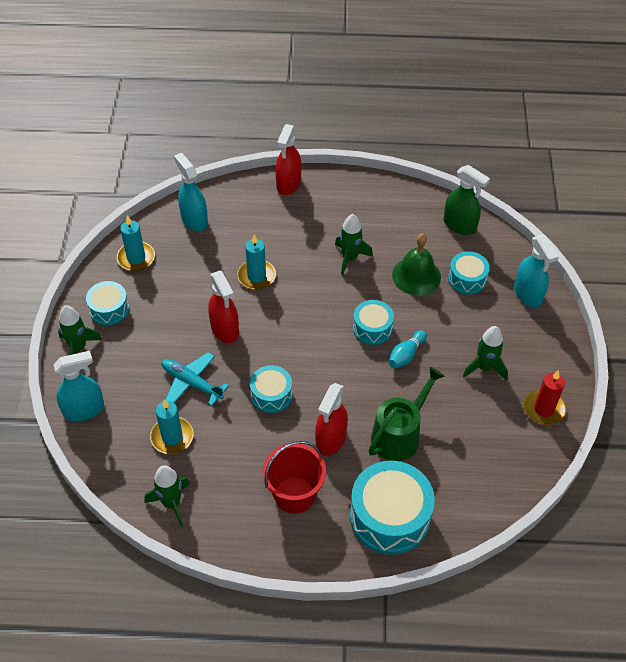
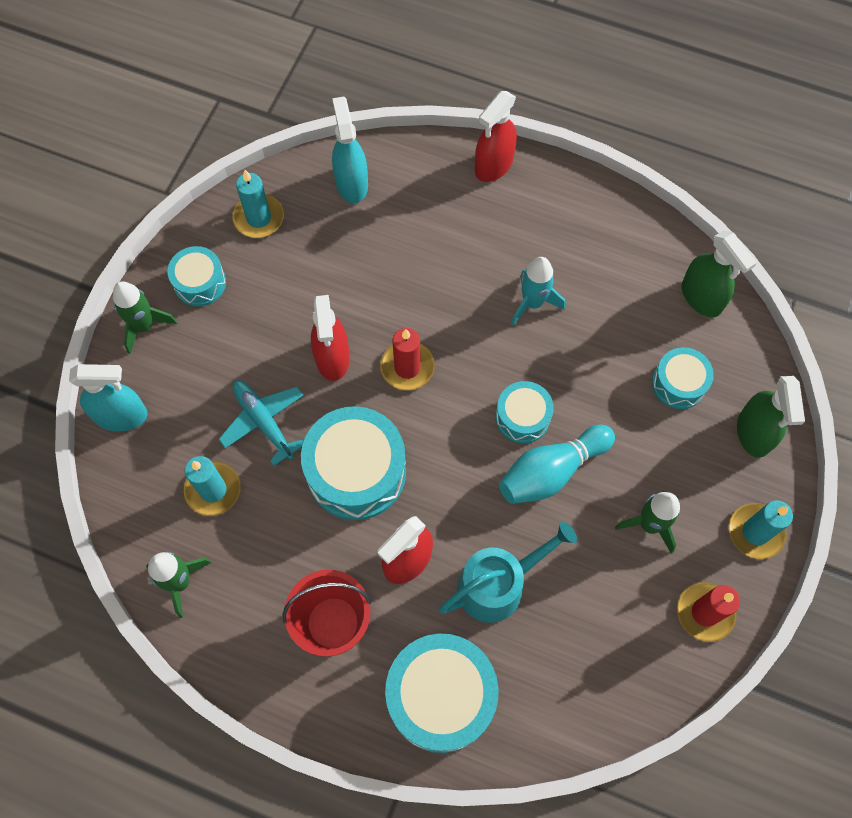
camera: 20 degrees right, 15 degrees up
(256, 276) = (401, 292): turquoise candle -> turquoise candle (755, 532)
(271, 395) = (356, 471): turquoise drum -> turquoise drum, size x1.78
(280, 320) = (407, 367): none -> red candle
(350, 258) = (532, 303): green rocket -> turquoise rocket
(399, 435) = (498, 584): green watering can -> turquoise watering can
(406, 355) = (551, 471): turquoise bowling pin -> turquoise bowling pin, size x1.68
(416, 276) = (611, 357): green bell -> none
(528, 294) = (754, 433): turquoise spray bottle -> green spray bottle

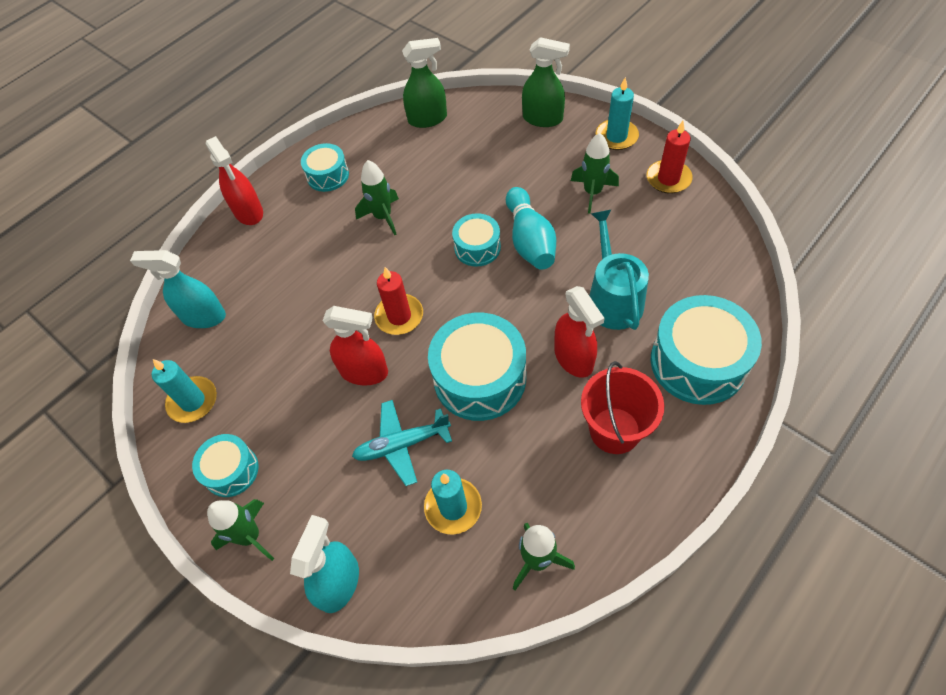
camera: 65 degrees left, 10 degrees down
(532, 303) = (383, 217): turquoise rocket -> green rocket
(678, 383) = (489, 148): turquoise drum -> turquoise drum (328, 175)

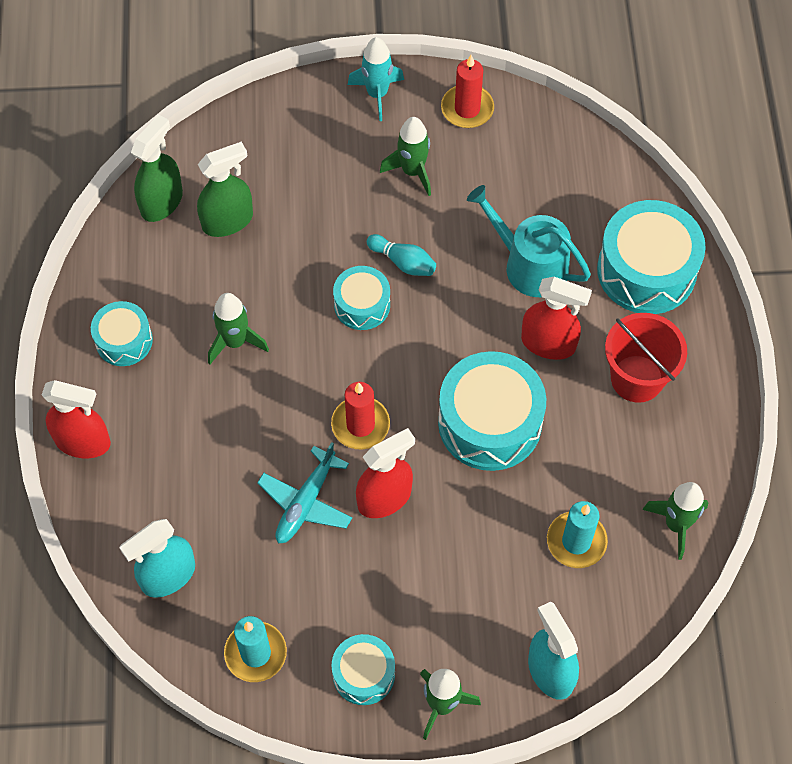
camera: 50 degrees left, 5 degrees up
(402, 444) = (484, 529): turquoise plane -> turquoise plane (306, 502)
(530, 240) = (403, 262): turquoise bowling pin -> turquoise bowling pin, size x0.59
(543, 118) = (284, 121): green spray bottle -> green spray bottle (228, 221)
(616, 137) = (377, 94): turquoise candle -> turquoise rocket

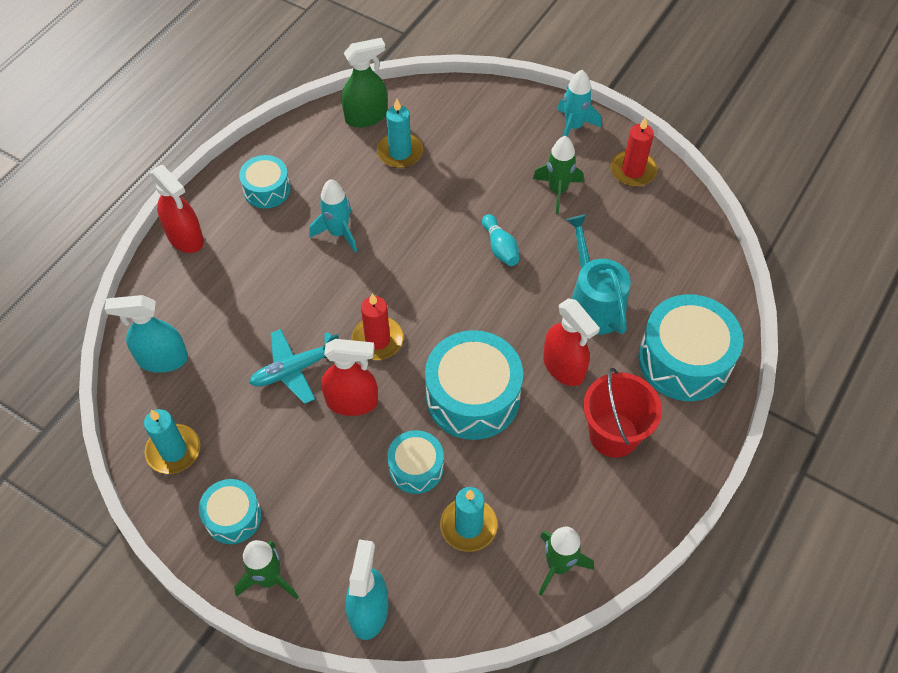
camera: 35 degrees right, 5 degrees down
(228, 221) = (400, 152): green spray bottle -> turquoise candle
(235, 342) = (338, 233): green rocket -> turquoise rocket
(362, 305) = (446, 259): turquoise drum -> turquoise drum (416, 468)

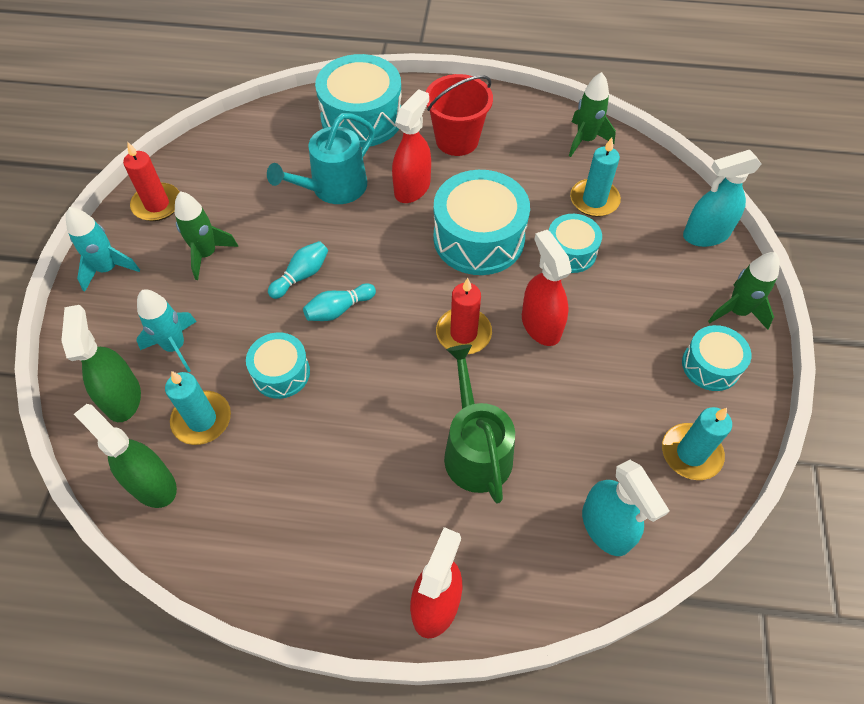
camera: 115 degrees left, 0 degrees up
(267, 189) = (318, 545): turquoise drum -> turquoise drum (281, 373)
(273, 304) = (475, 450): none -> green watering can
(295, 369) = (537, 389): turquoise plane -> none
(338, 233) = (348, 430): turquoise rocket -> turquoise rocket (175, 346)
(445, 114) = (122, 397): none -> green spray bottle
(451, 262) = (338, 309): none -> turquoise bowling pin

